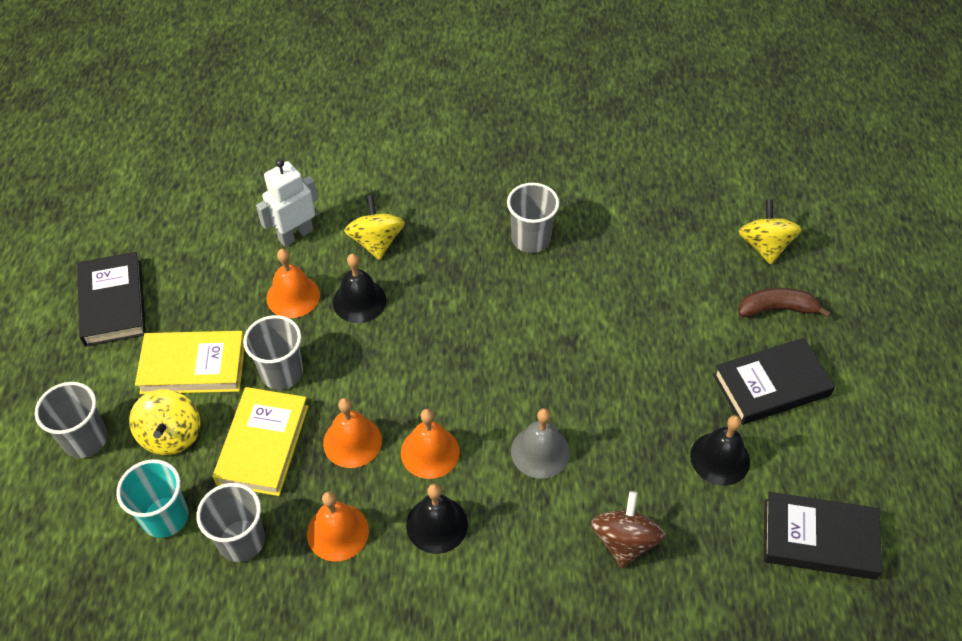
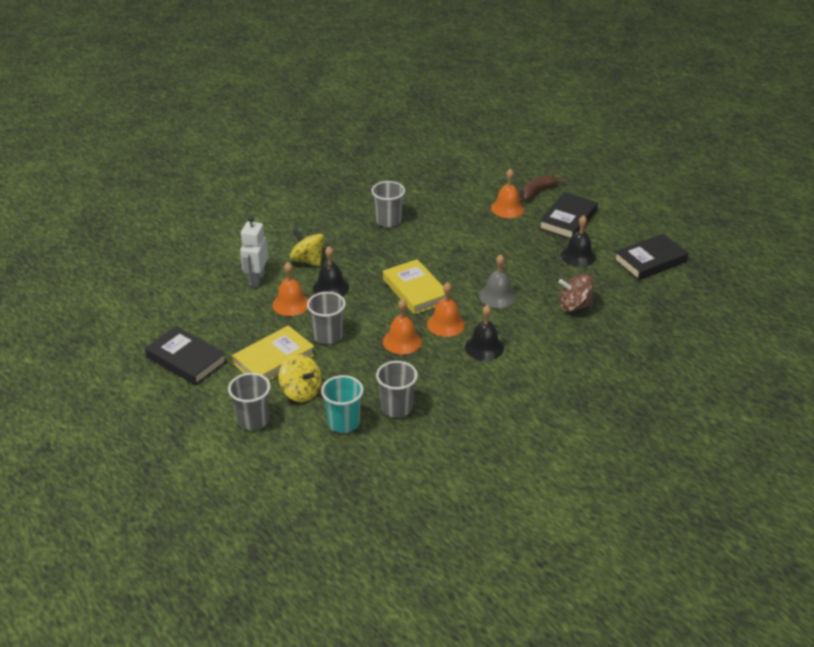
camera: 40 degrees left, 15 degrees down
(263, 444) = (357, 367): yellow book -> yellow book (415, 290)
(338, 532) = (440, 377): orange bell -> orange bell (507, 208)
(624, 541) = (574, 306): brown spinning top -> brown spinning top turned 60 degrees counterclockwise
(764, 246) = (503, 171): yellow spinning top -> none

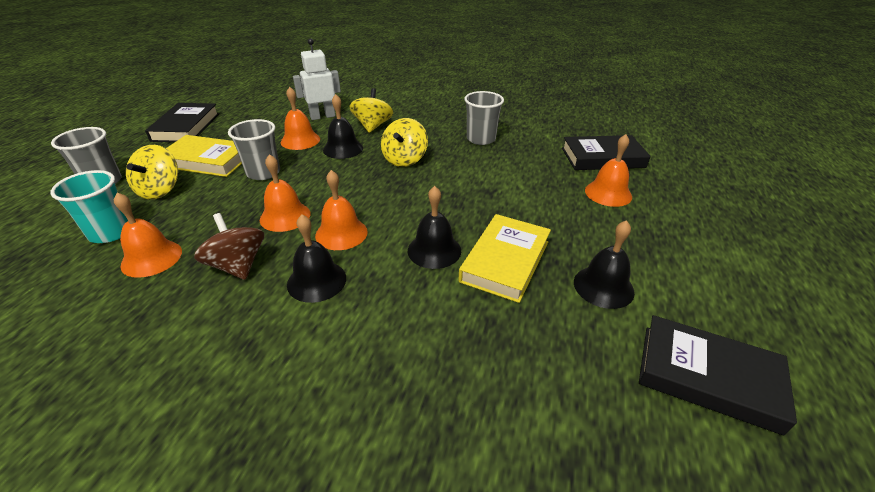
camera: 55 degrees right, 0 degrees up
(380, 266) = (404, 159): none -> yellow spinning top
(396, 407) = (151, 258): grey cup -> orange bell
(415, 290) = (385, 192): yellow book -> yellow book (505, 261)
(497, 296) = (434, 250): grey bell -> black bell
(537, 192) = (673, 201): brown banana -> none
(568, 220) = (663, 245): black book -> black book (602, 158)
(574, 306) = (487, 331): brown spinning top -> brown spinning top (238, 266)

